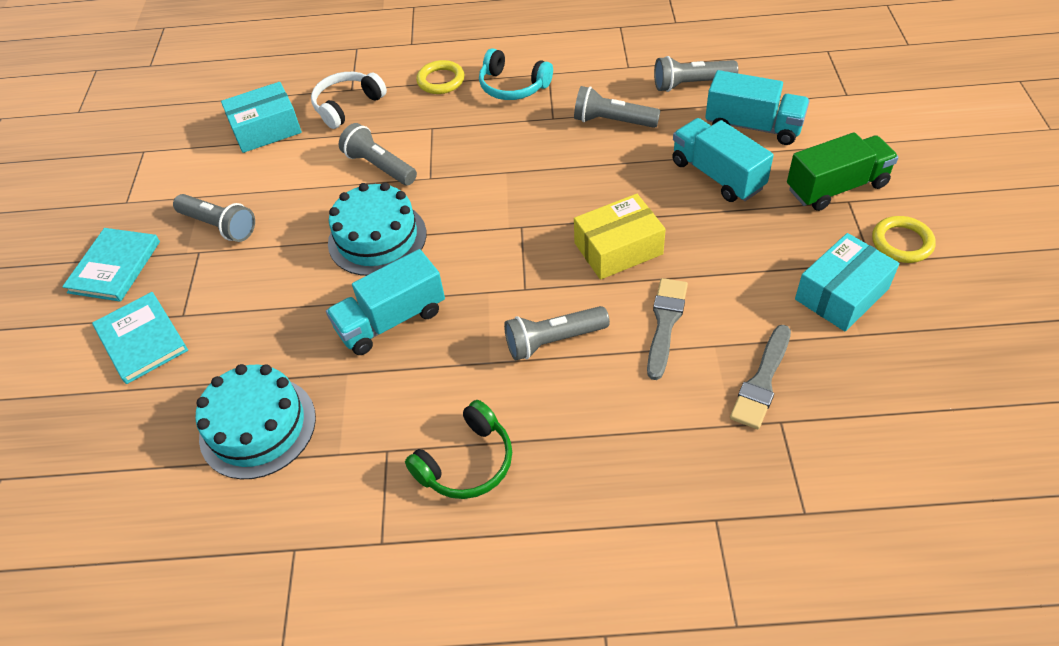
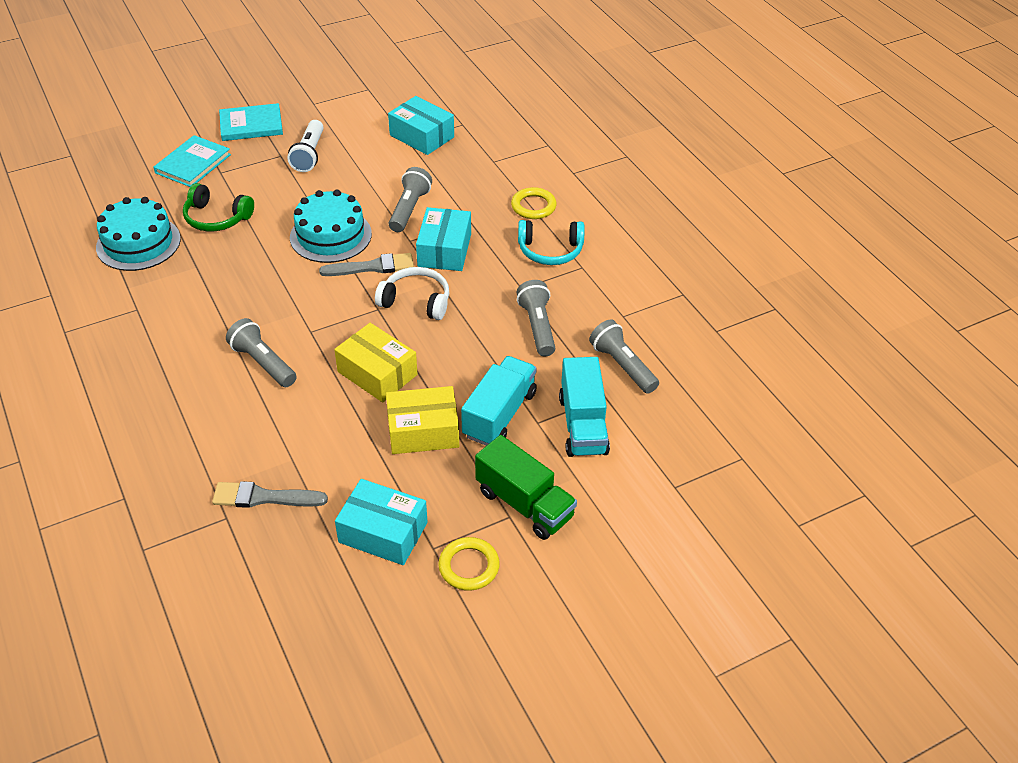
camera: 60 degrees right, 5 degrees down
(219, 226) = (309, 155): grey flashlight -> white flashlight
(347, 105) = (472, 166): white headphones -> white headphones (416, 301)
(391, 320) = (252, 271): turquoise truck -> none
(463, 156) = (444, 250): none -> turquoise box
(467, 463) = (137, 351): green headphones -> green headphones (216, 218)
(512, 86) = (550, 251): turquoise headphones -> turquoise headphones turned 90 degrees counterclockwise
(665, 323) = (305, 423): grey brush -> grey brush (372, 267)
(716, 233) = (423, 431): none -> yellow box

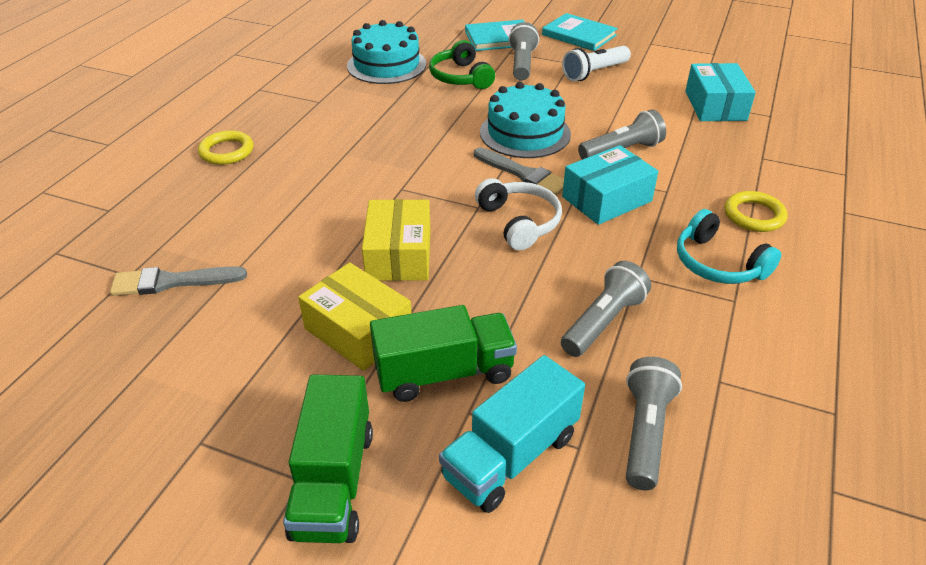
camera: 50 degrees right, 5 degrees down
(263, 363) = (333, 187): grey flashlight -> grey flashlight (522, 63)
(264, 497) = (172, 282): grey brush -> grey brush turned 60 degrees counterclockwise
(383, 532) = (191, 388): turquoise box -> none
(469, 566) = (194, 492): yellow ring -> yellow ring (226, 151)
(499, 414) = (444, 373): turquoise truck -> green truck

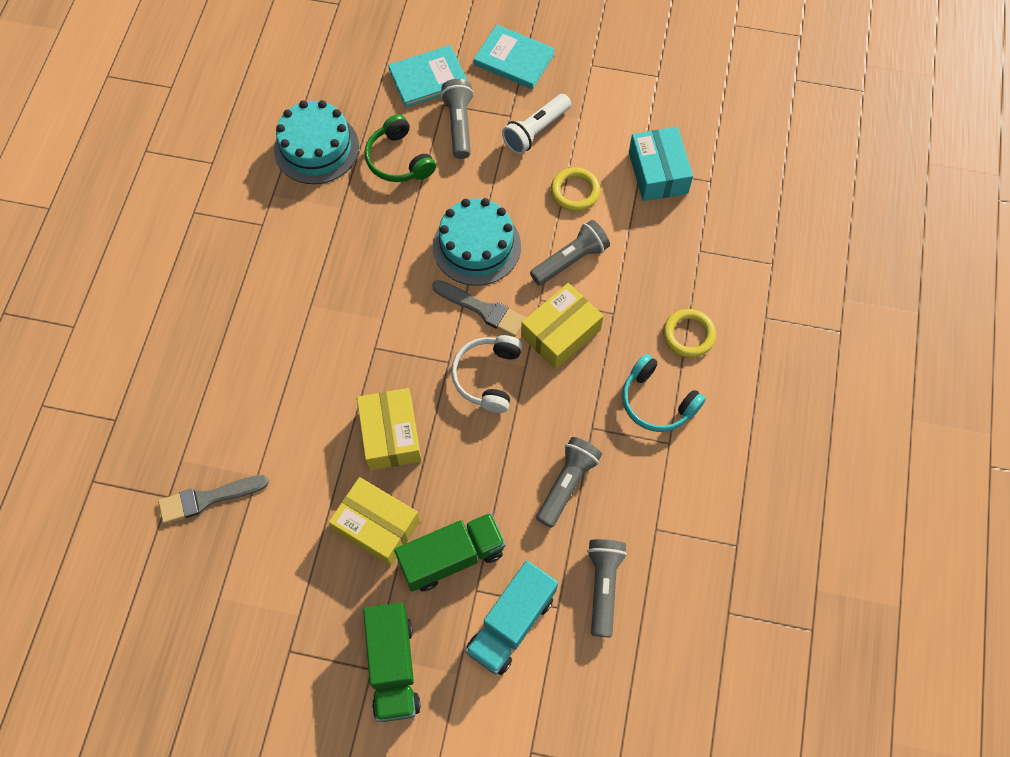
camera: 10 degrees left, 25 degrees up
(226, 151) = (195, 319): yellow ring -> yellow ring (575, 191)
(519, 222) = (487, 376): white headphones -> white headphones turned 135 degrees counterclockwise
(606, 199) = (560, 333): turquoise box -> yellow box

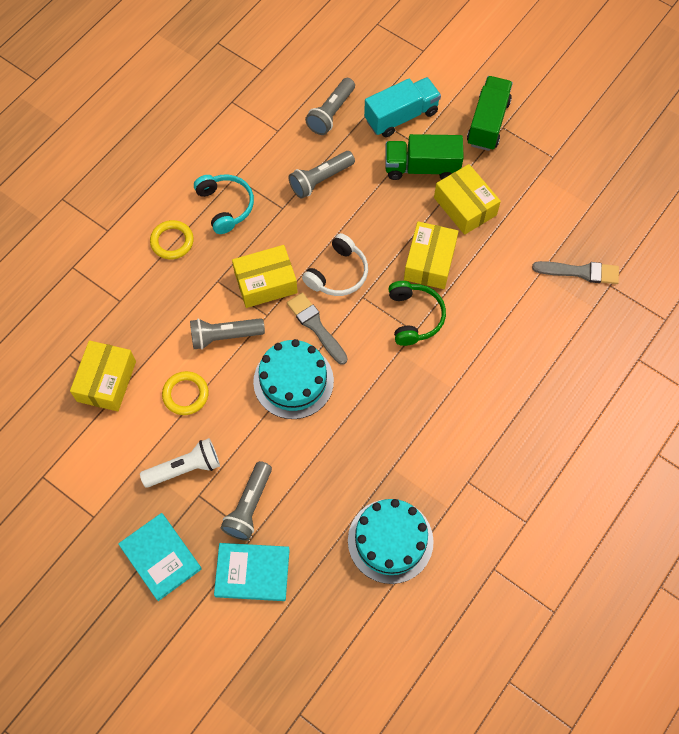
camera: 155 degrees left, 0 degrees up
(398, 160) = (321, 494): green headphones -> green headphones (414, 317)
(658, 172) = (106, 381): turquoise box -> yellow box

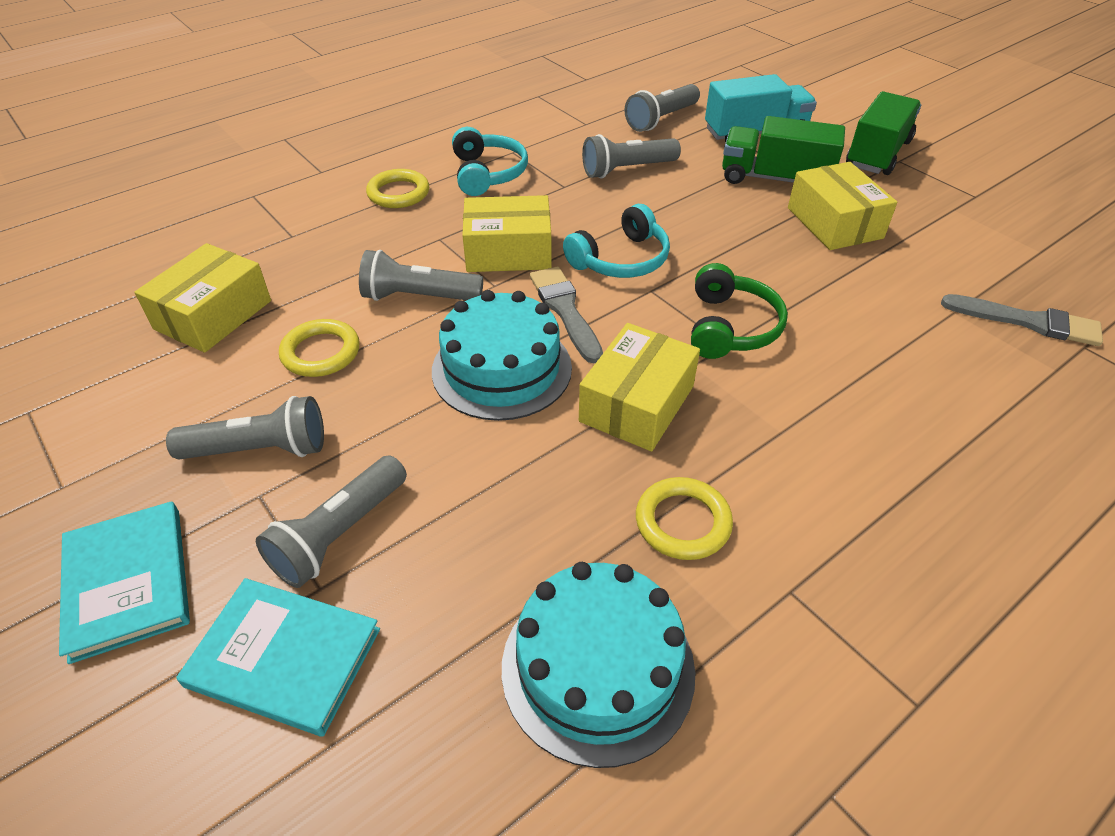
camera: 15 degrees right, 20 degrees down
(185, 468) = (260, 449): white flashlight -> grey flashlight
(338, 274) = (621, 260): white headphones -> turquoise headphones
(412, 457) = (682, 522): none -> yellow ring
(429, 262) = (768, 270): yellow box -> yellow box (637, 403)

